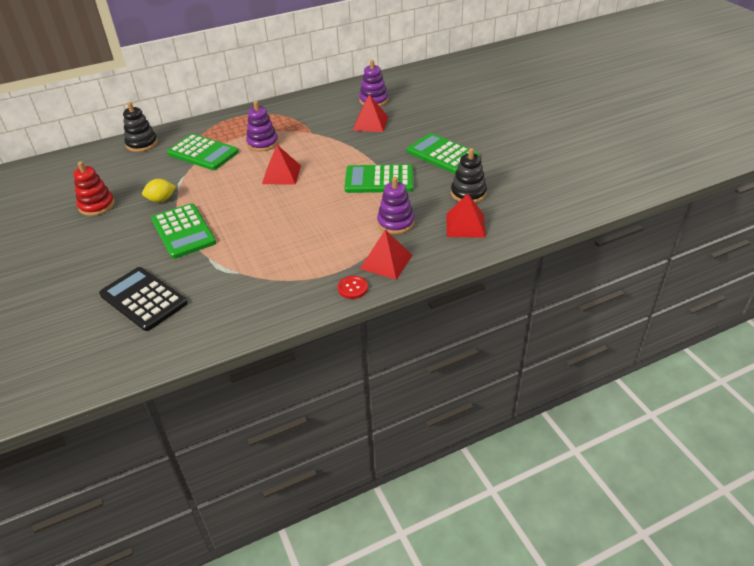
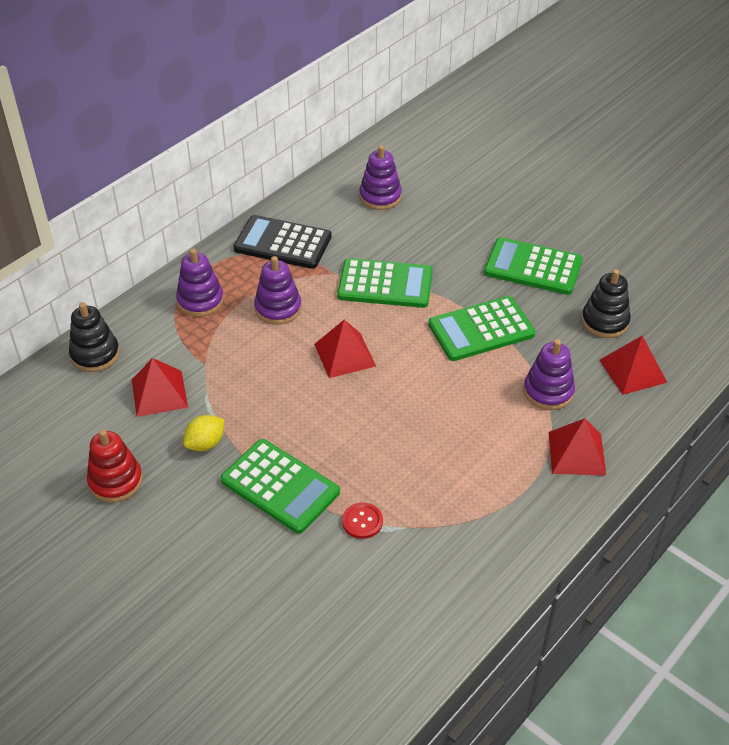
camera: 25 degrees left, 5 degrees up
(143, 299) = (310, 608): black calculator -> black calculator (283, 243)
(203, 153) = (203, 347): green calculator -> green calculator (385, 284)
(222, 130) = (200, 301): none -> purple stacking toy
(352, 288) = (564, 504): red button -> red button (362, 521)
(370, 123) = (403, 237): red pyramid -> red pyramid (159, 393)

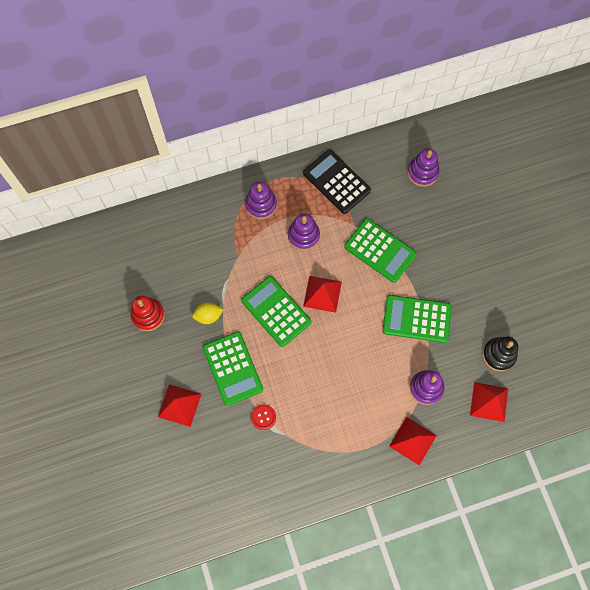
camera: 30 degrees right, 25 degrees up
(95, 354) = (180, 215): black stacking toy -> none
(159, 393) = (201, 265): red pyramid -> red pyramid (179, 405)
(533, 267) = (483, 286): green calculator -> green calculator (276, 311)

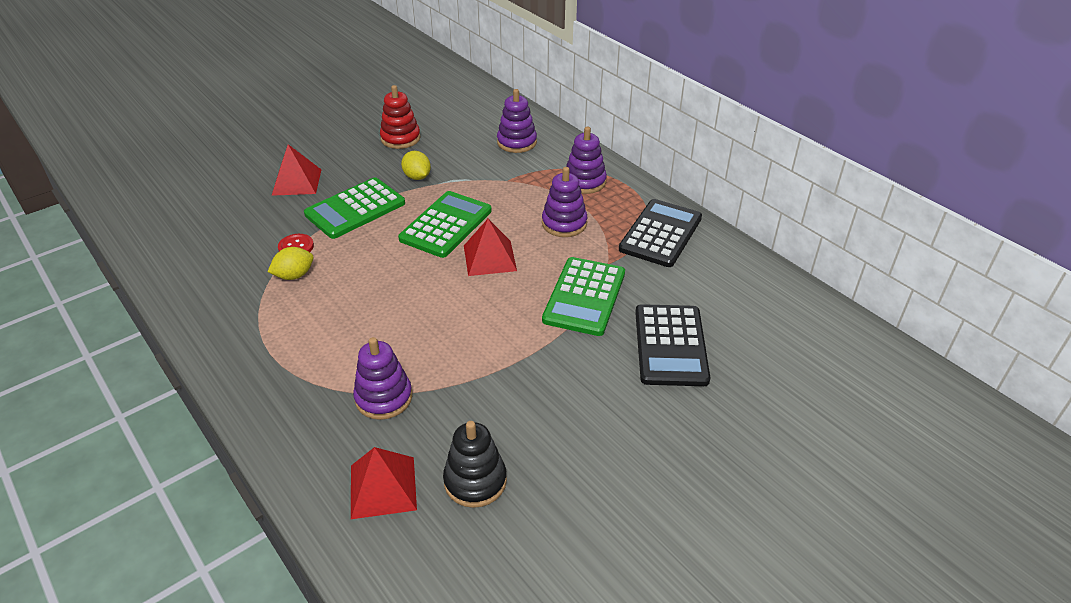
camera: 70 degrees right, 30 degrees down
(295, 423) = (294, 275): none -> yellow lemon
(412, 441) = (290, 401): red pyramid -> none
(416, 319) = (495, 360): green calculator -> none
(422, 172) = (739, 312): purple stacking toy -> purple stacking toy (517, 142)
(436, 221) = (670, 345): none -> black calculator

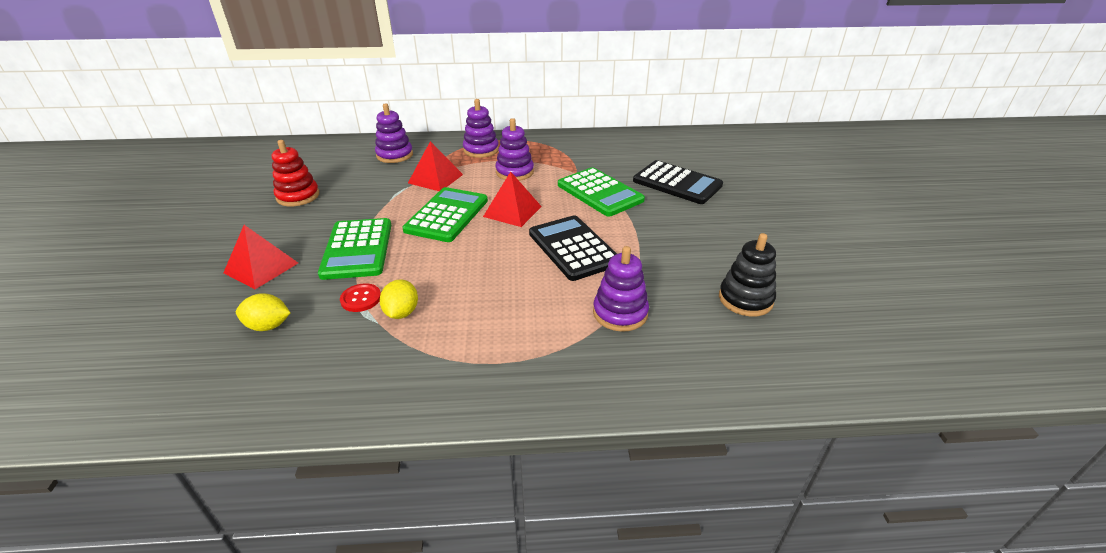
camera: 55 degrees left, 5 degrees down
(383, 487) = (722, 346): red pyramid -> red pyramid (435, 178)
(417, 177) = (364, 206): yellow lemon -> yellow lemon (268, 326)
(446, 225) = (447, 215): green calculator -> green calculator turned 45 degrees clockwise
(660, 234) = (570, 148): black calculator -> black calculator (573, 248)

